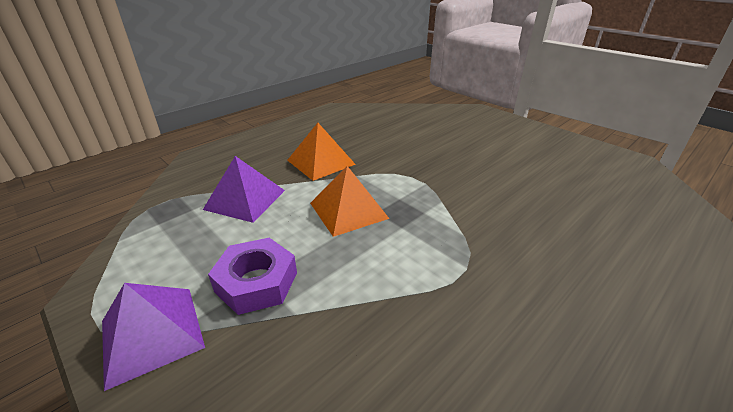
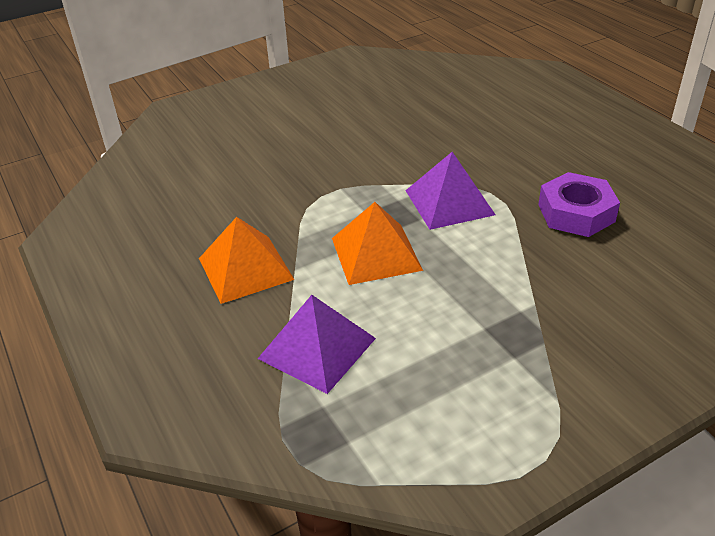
camera: 75 degrees left, 5 degrees up
(151, 334) = (553, 411): purple pyramid -> purple pyramid (449, 202)
(256, 282) = (487, 332): purple nut -> purple nut (576, 213)

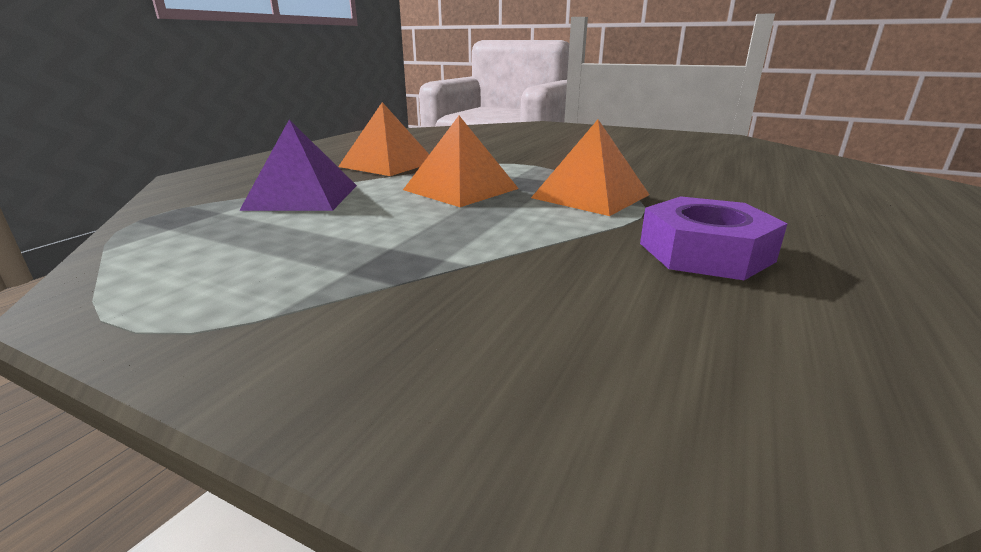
camera: 55 degrees right, 15 degrees down
(449, 202) = (590, 196): purple pyramid -> orange pyramid

